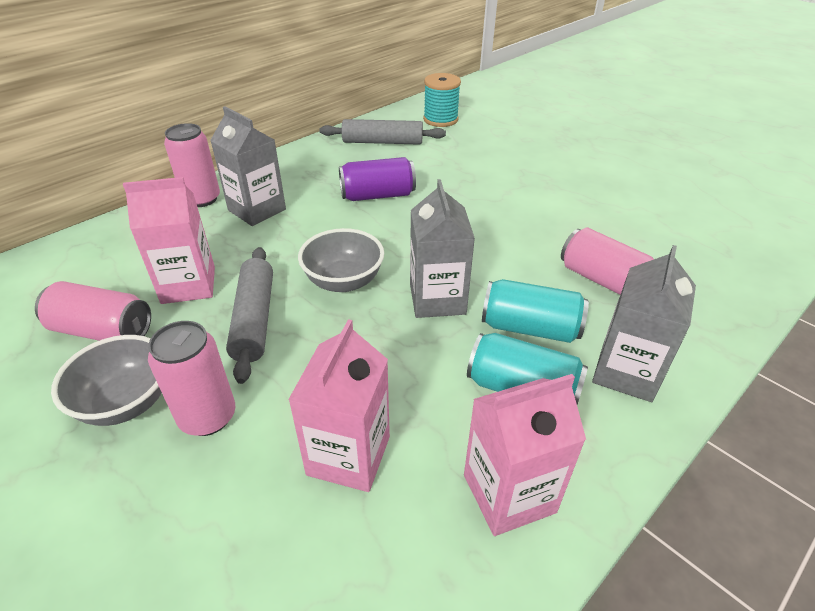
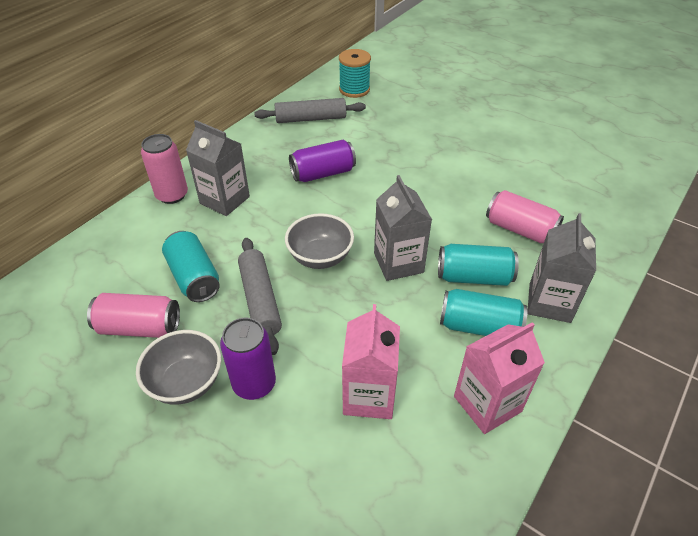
camera: 10 degrees left, 5 degrees up
(188, 285) = (194, 277): pink carton -> turquoise can
(208, 417) = (254, 384): pink can -> purple can

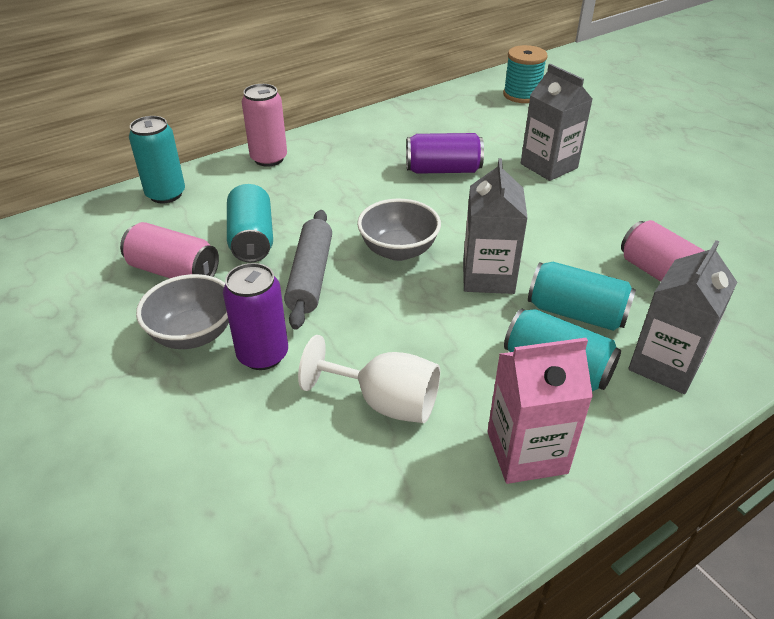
camera: 20 degrees right, 5 degrees down
(94, 253) = (166, 194): none -> turquoise can
(224, 200) = (321, 174): grey carton -> grey carton (548, 166)
(310, 119) = (456, 115): grey rolling pin -> none
(369, 395) = (384, 402): pink carton -> white goblet

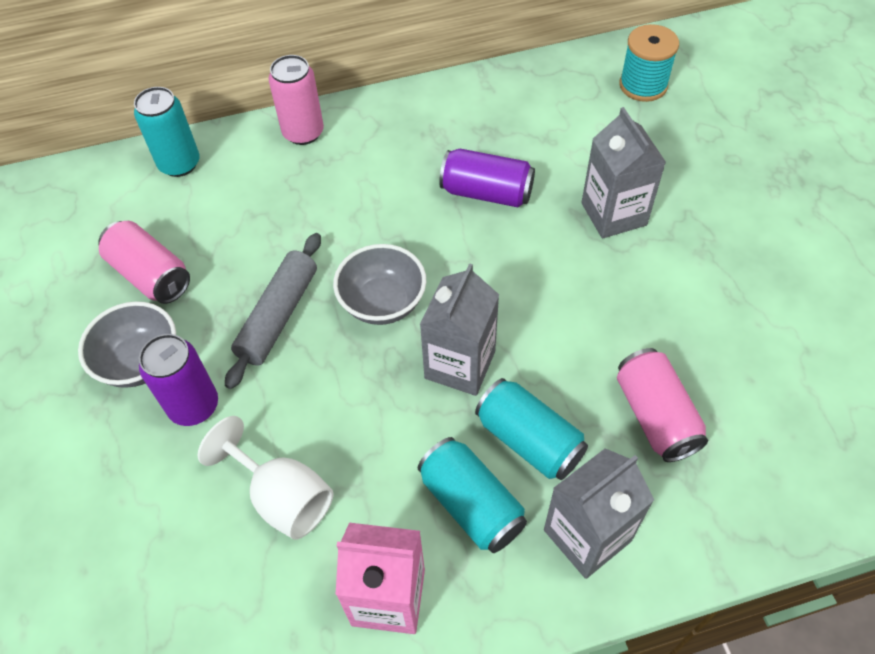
camera: 20 degrees right, 15 degrees up
(252, 239) = (241, 249): turquoise can -> none

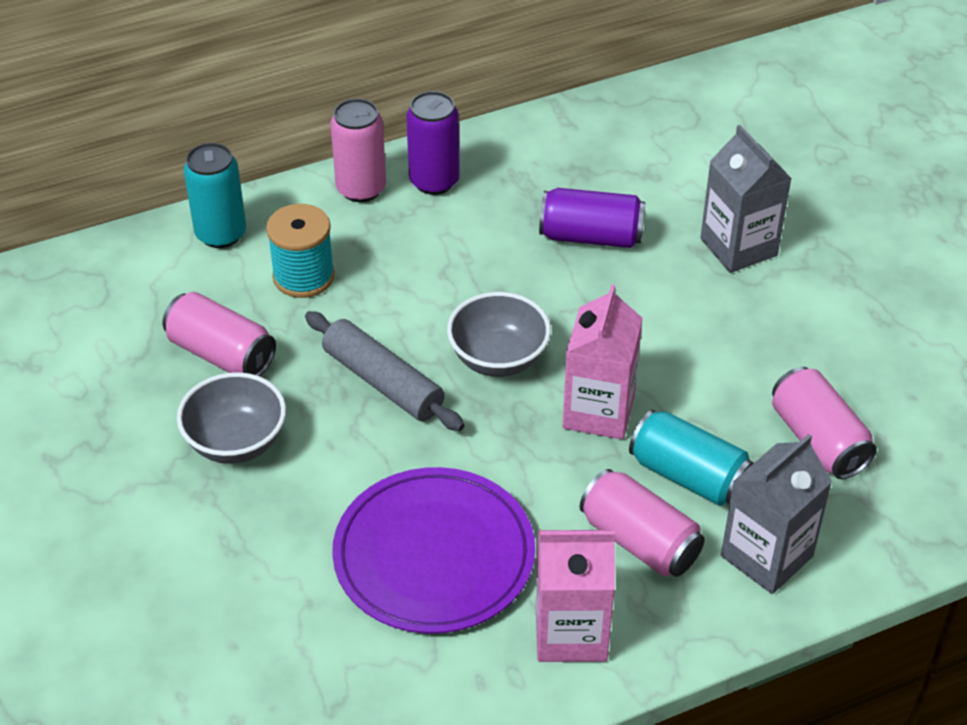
camera: 10 degrees left, 10 degrees down
(194, 406) = (311, 479): purple can -> purple can (434, 181)
(278, 316) = (383, 382): grey rolling pin -> grey rolling pin turned 60 degrees counterclockwise
(282, 497) = (434, 555): white goblet -> purple plate
(460, 364) = (598, 411): grey carton -> pink carton
(471, 504) = (639, 541): turquoise can -> pink can
(643, 85) = (747, 109): turquoise spool -> turquoise spool (303, 276)

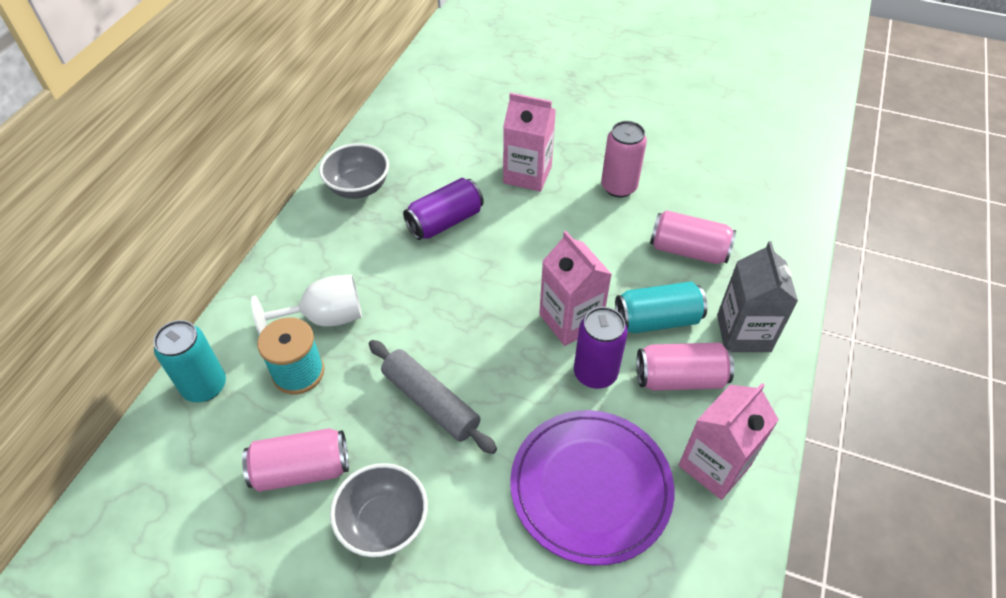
camera: 45 degrees left, 5 degrees up
(361, 189) = (271, 288): pink can -> pink can (619, 187)
(376, 247) = (324, 318): none -> white goblet
(383, 382) = (430, 402): grey rolling pin -> grey rolling pin turned 45 degrees clockwise
(434, 181) = (313, 251): purple can -> purple can (595, 373)
(498, 358) = (480, 332): grey bowl -> grey bowl (358, 188)
(738, 247) = (527, 174): grey carton -> pink carton

